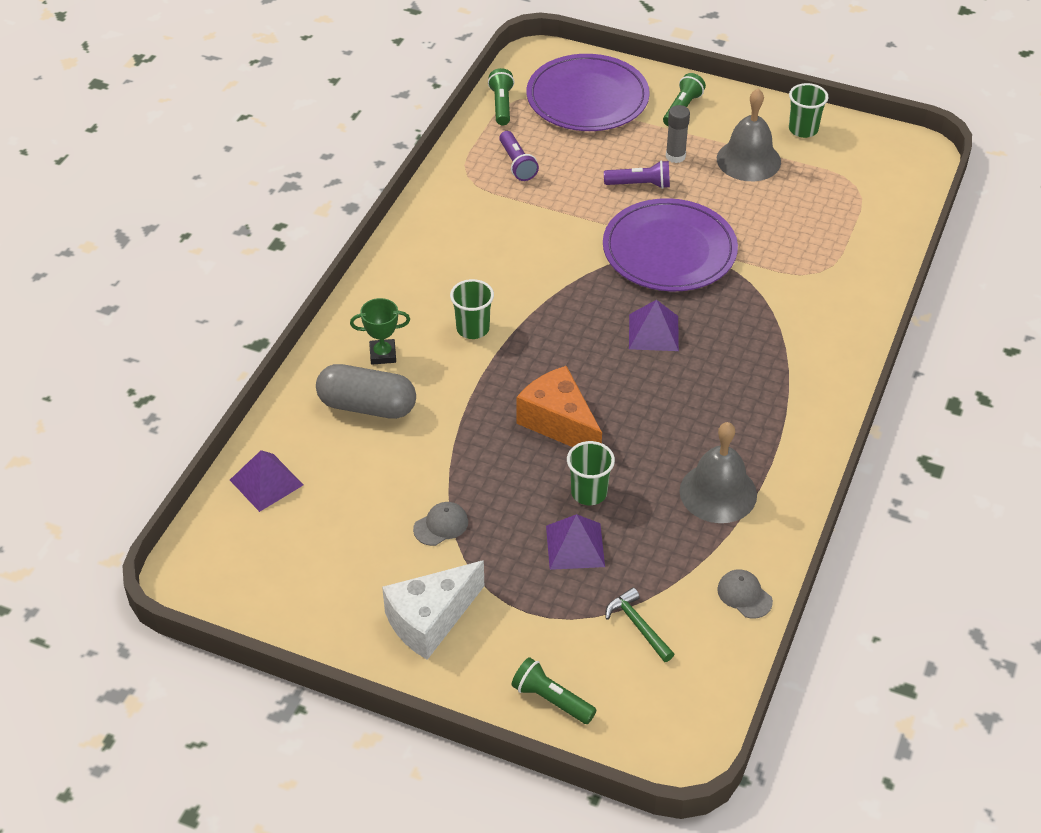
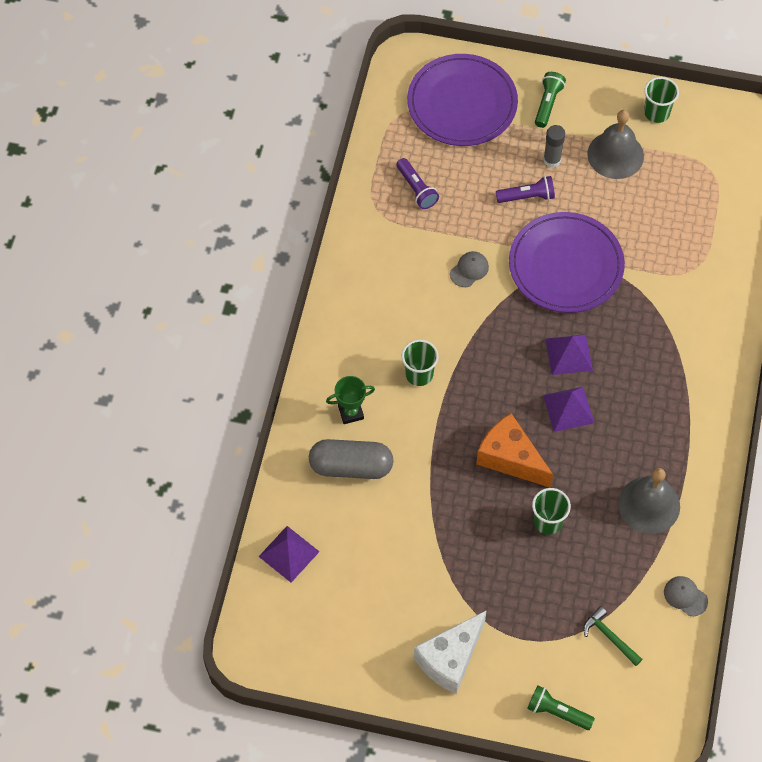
camera: 10 degrees left, 15 degrees up
(441, 525) = (438, 571): grey cap -> grey cap (469, 270)
(501, 105) = (388, 123): green flashlight -> none
(575, 546) = (547, 573): purple pyramid -> purple pyramid (568, 409)

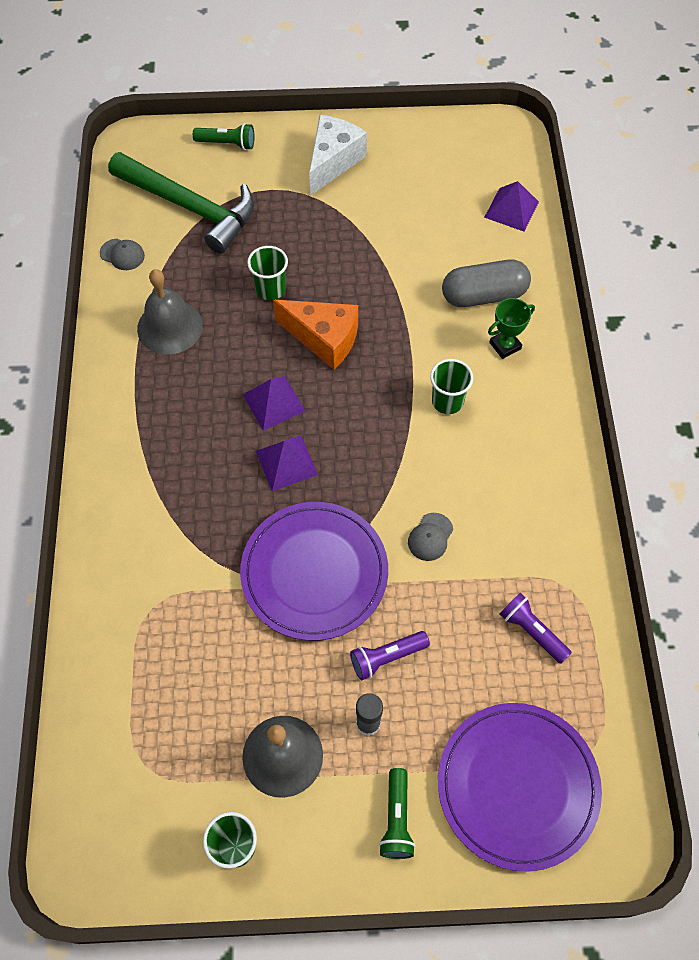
camera: 165 degrees right, 0 degrees up
(609, 637) = (190, 207): green hammer -> green hammer, size x2.42

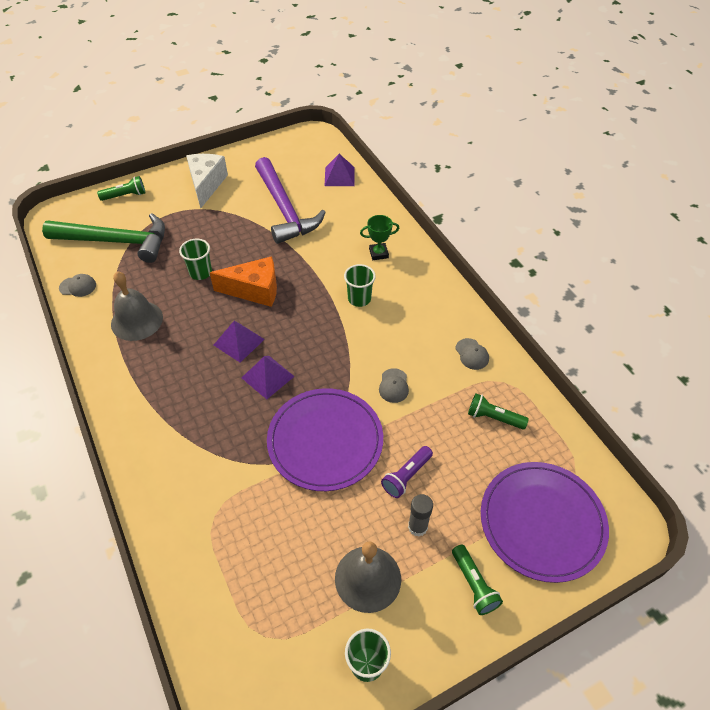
camera: 25 degrees left, 10 degrees down
(415, 235) = (285, 210): none -> purple hammer
(484, 295) = (349, 229): grey capsule -> none
(505, 346) = (378, 253): green trophy -> green trophy turned 45 degrees clockwise
(531, 631) = (493, 418): purple flashlight -> green flashlight
(551, 536) = (472, 354): none -> grey cap

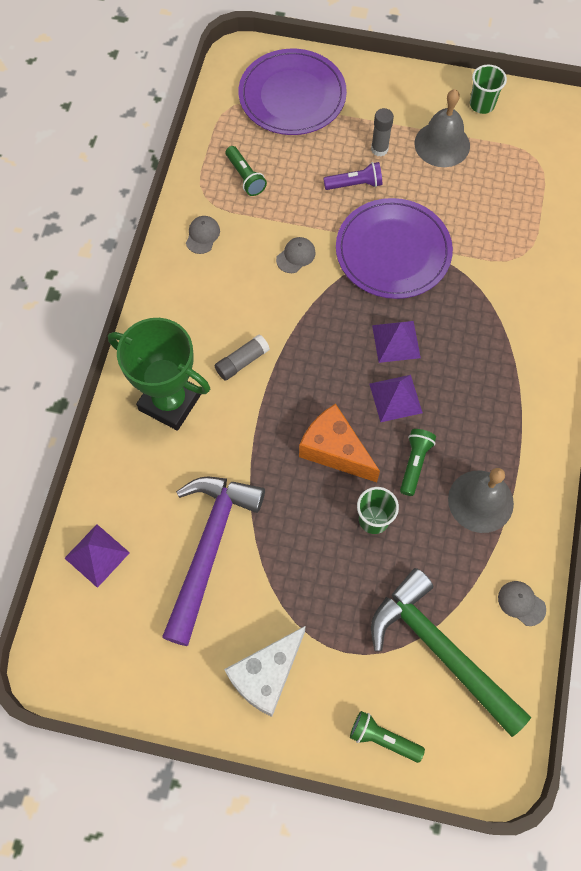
camera: 140 degrees left, 15 degrees up
(359, 299) = (242, 362): green cup -> grey glue stick
(378, 253) = (170, 402): green trophy -> green trophy, size x2.11
(474, 584) = (375, 96): green flashlight -> green flashlight (414, 463)

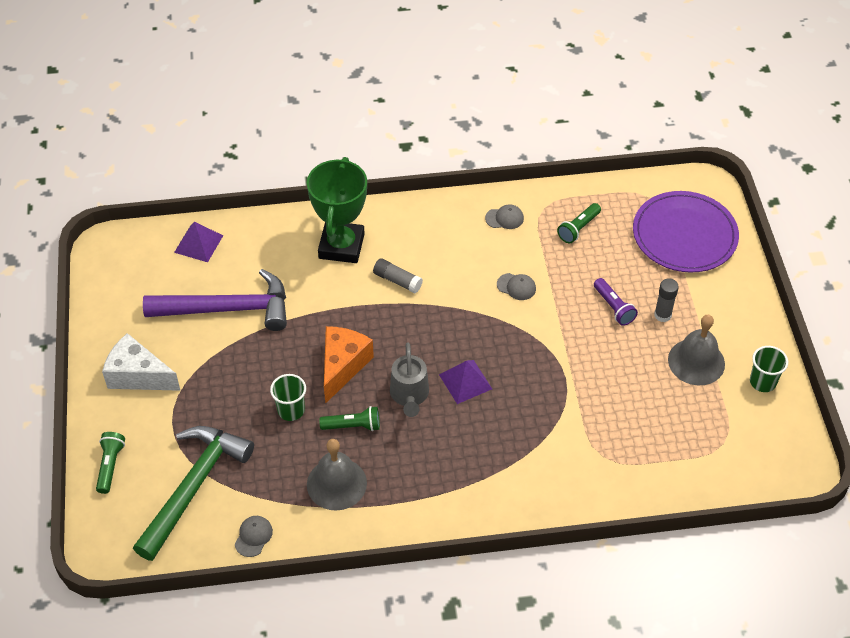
camera: 70 degrees right, 15 degrees down
(393, 251) = (556, 355): purple plate -> none
(395, 398) = (409, 396): purple pyramid -> grey watering can

